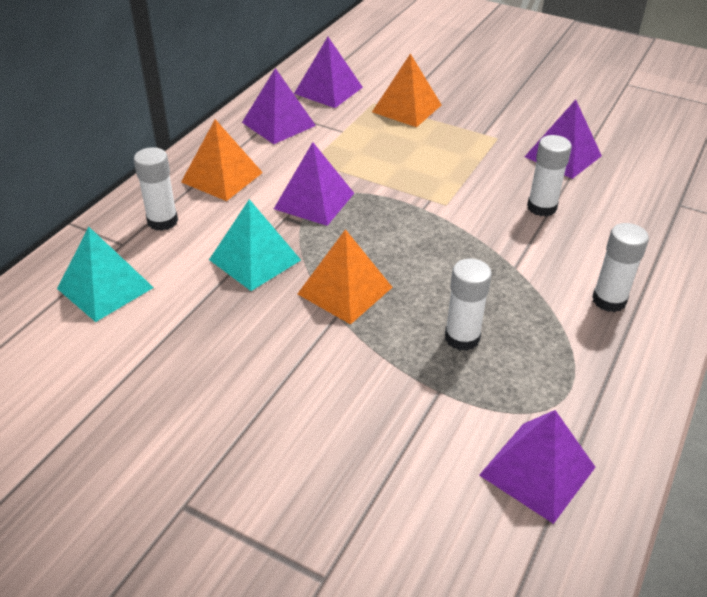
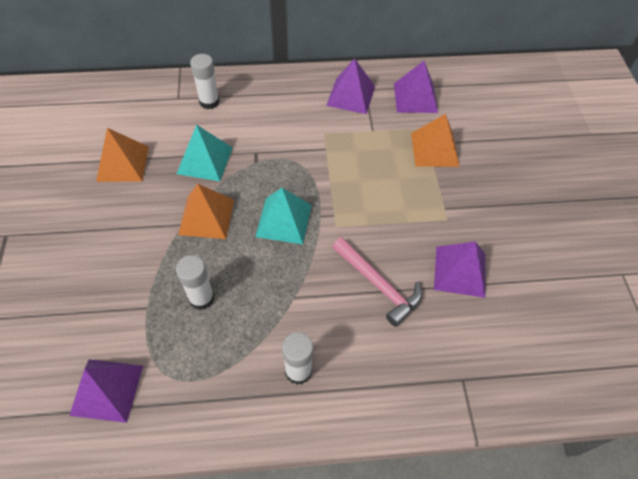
camera: 55 degrees right, 15 degrees up
(105, 288) = (138, 113): turquoise pyramid -> turquoise pyramid (284, 220)
(222, 177) = (271, 102): orange pyramid -> orange pyramid (123, 163)
(314, 201) = (283, 157): purple pyramid -> none
(541, 207) = (378, 285): white glue stick -> pink hammer

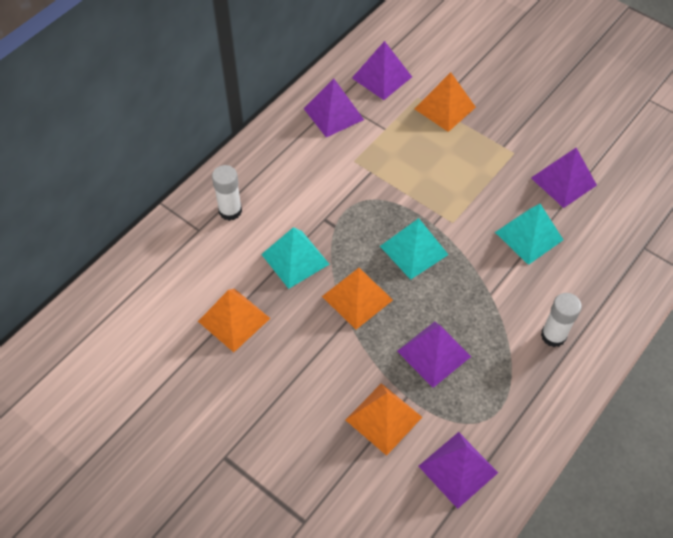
camera: 45 degrees left, 0 degrees up
(114, 306) = (384, 418): none -> orange pyramid
(201, 298) = (434, 353): white glue stick -> purple pyramid
(378, 285) = (529, 236): pink hammer -> turquoise pyramid

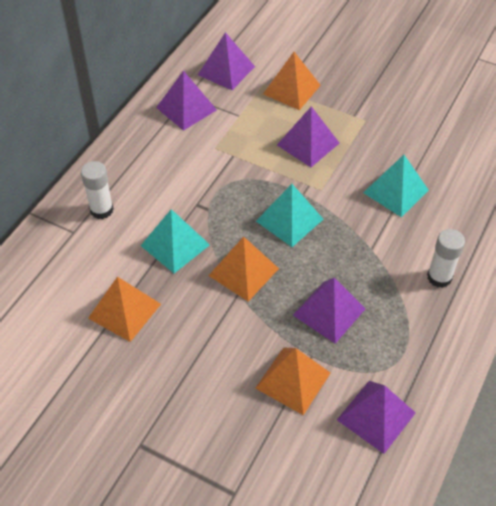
camera: 10 degrees left, 5 degrees down
(563, 181) = (417, 139): purple pyramid -> purple pyramid (308, 144)

